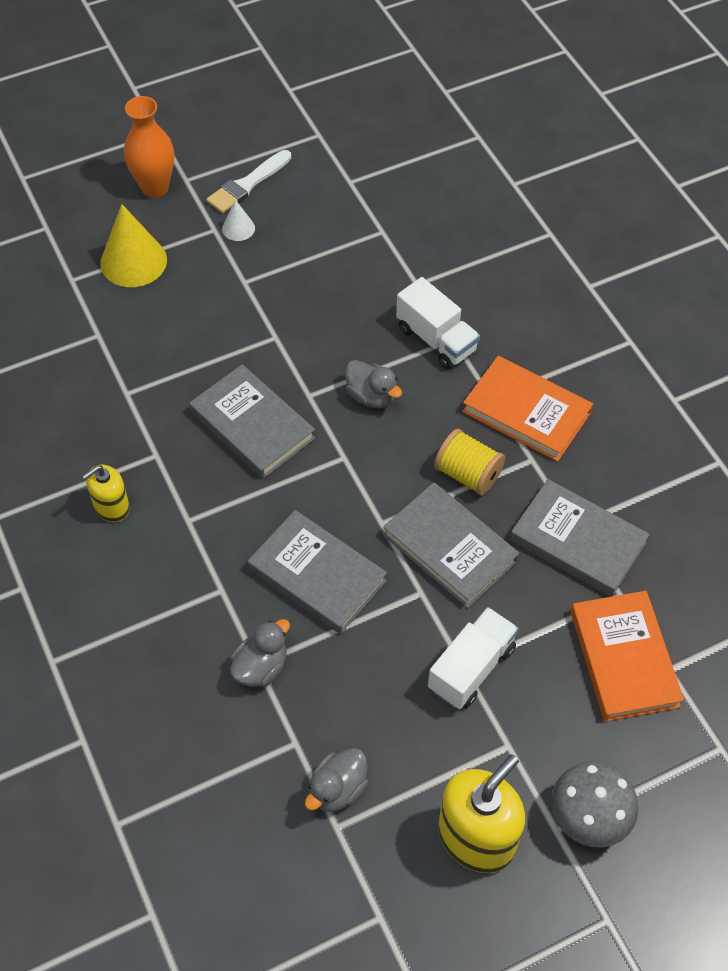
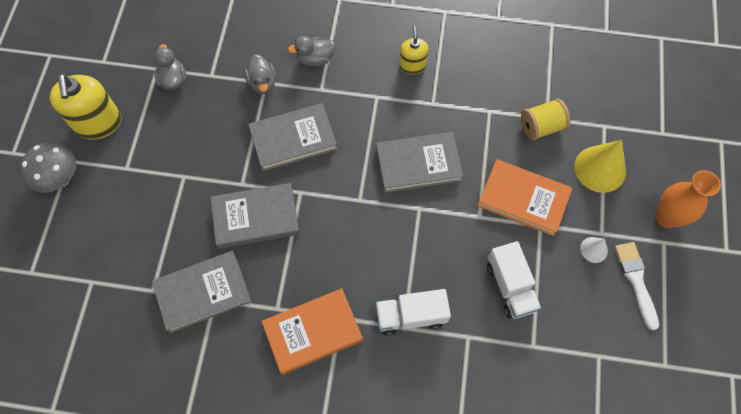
camera: 125 degrees right, 10 degrees up
(371, 396) = (393, 244): grey duck -> grey duck (315, 59)
(467, 474) = (295, 262): yellow spool -> yellow spool (541, 127)
(471, 668) = (179, 179): white truck -> white truck (510, 286)
(623, 658) = (117, 261): orange book -> orange book (523, 199)

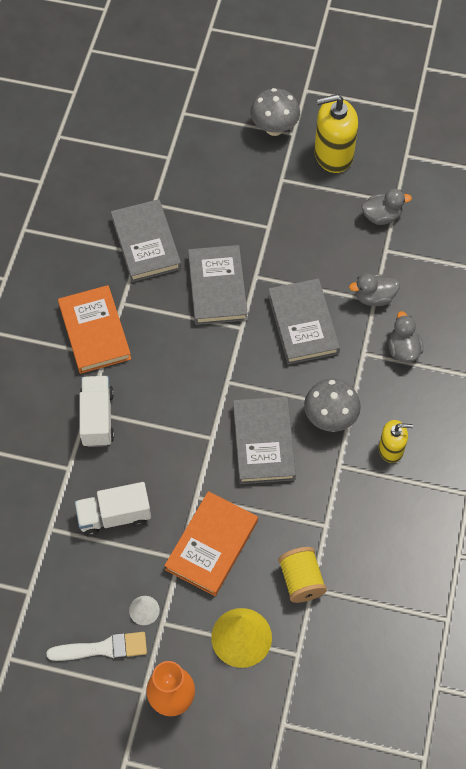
camera: 95 degrees right, 5 degrees down
(388, 112) = (330, 418): none -> grey mushroom

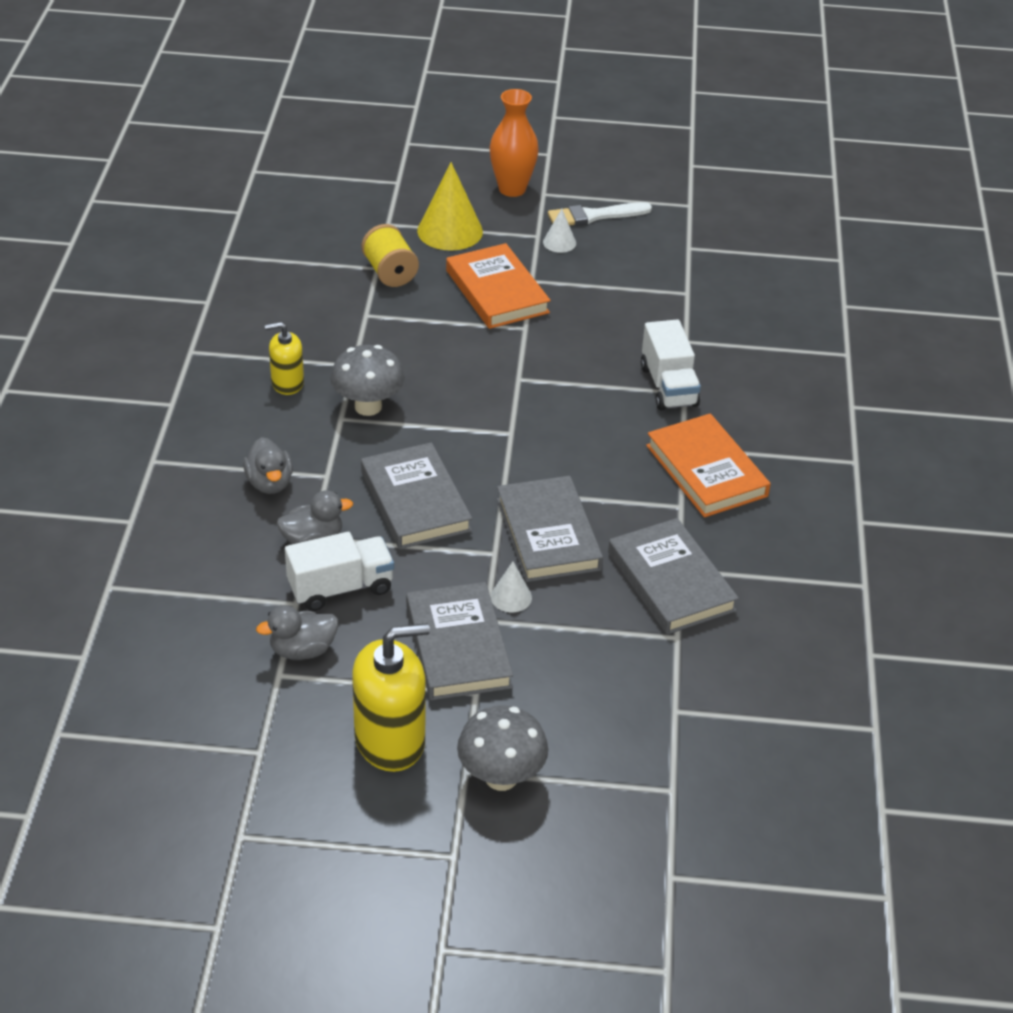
camera: 170 degrees right, 20 degrees down
(114, 516) = (616, 306): white truck -> white truck (340, 588)
(212, 545) = (497, 291): orange book -> orange book turned 45 degrees counterclockwise
(250, 241) = (511, 597): none -> white cone
(263, 442) = (451, 378): grey book -> grey book (458, 646)

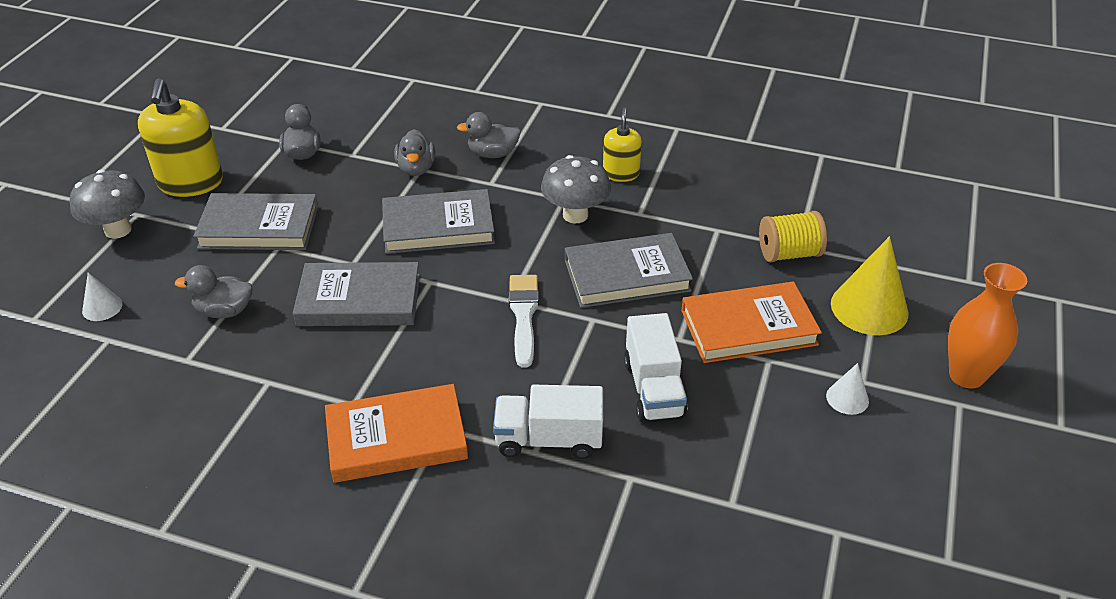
camera: 105 degrees right, 0 degrees up
(340, 588) = (356, 176): white truck -> white truck (653, 389)
(511, 597) = (295, 264): white cone -> white cone (102, 307)
(594, 216) = (910, 444): white brush -> white brush (523, 315)
(600, 631) = (224, 311): none -> grey duck
(671, 581) = (255, 371): grey book -> grey book (626, 275)

